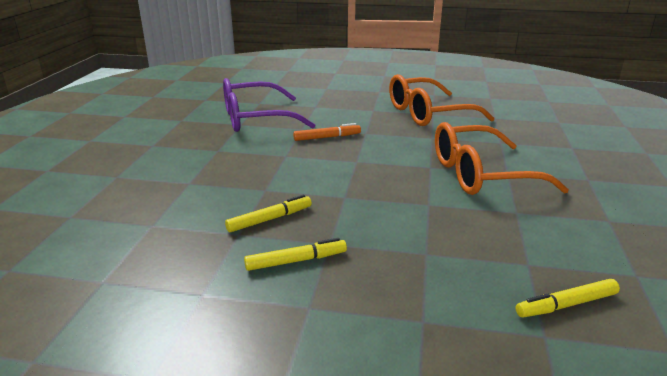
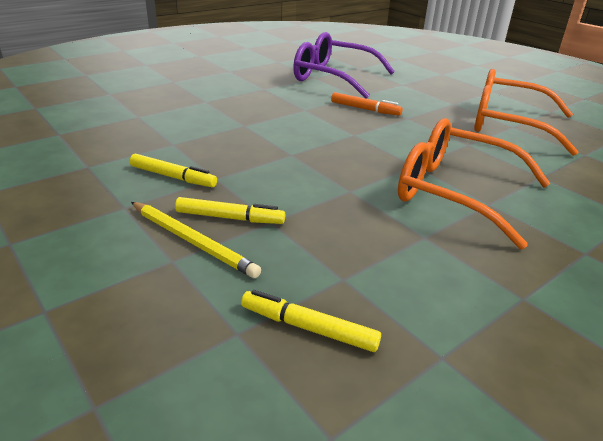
camera: 40 degrees right, 5 degrees up
(270, 219) = (209, 144): yellow marker -> yellow marker (230, 218)
(407, 299) = (192, 241): none -> yellow pencil

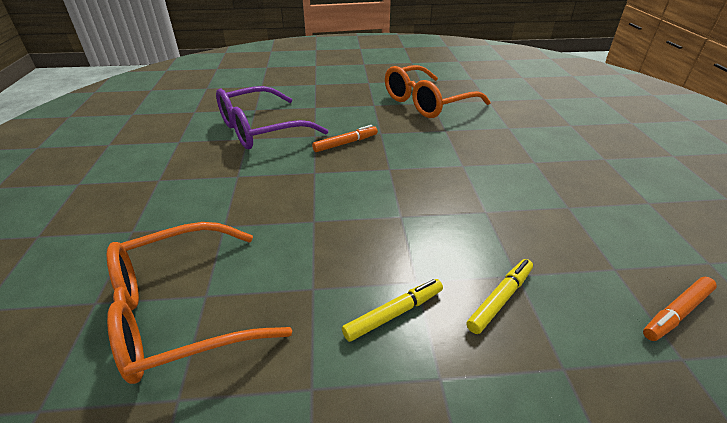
camera: 55 degrees left, 5 degrees up
(192, 241) = (532, 340): yellow pencil -> none
(308, 327) = (676, 313): yellow marker -> orange marker
(455, 192) = (513, 167): orange glasses -> orange glasses (181, 312)

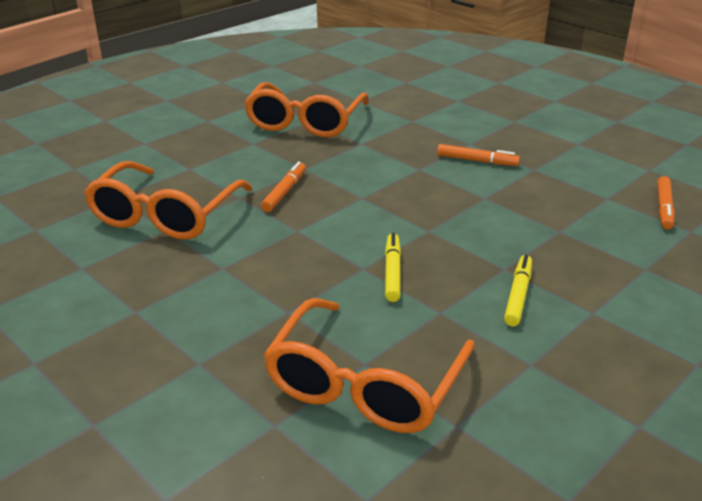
camera: 40 degrees left, 5 degrees down
(261, 129) = (166, 215): purple glasses -> orange glasses
(500, 299) = (568, 251): yellow marker -> yellow marker (392, 272)
(521, 178) = (477, 161): none -> orange marker

